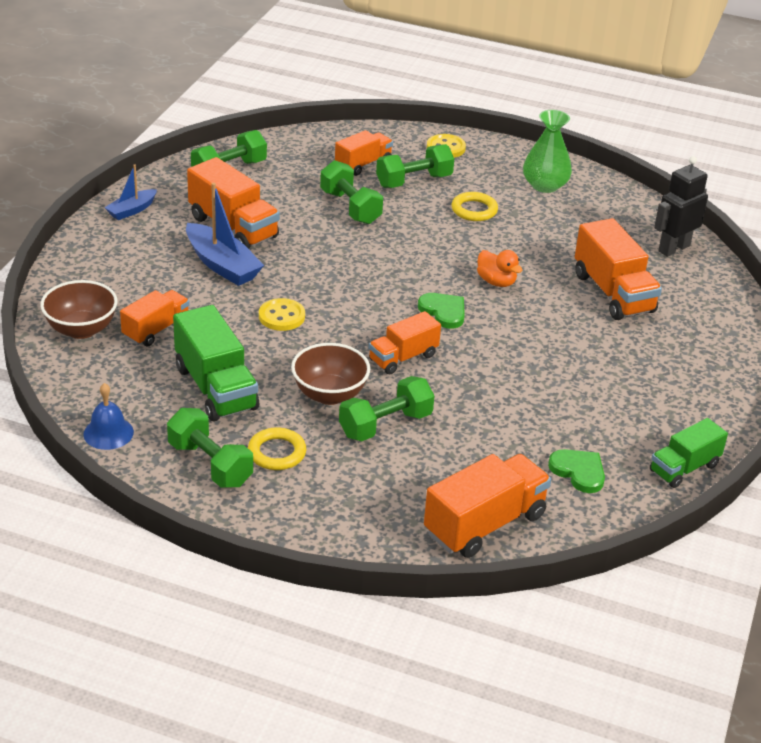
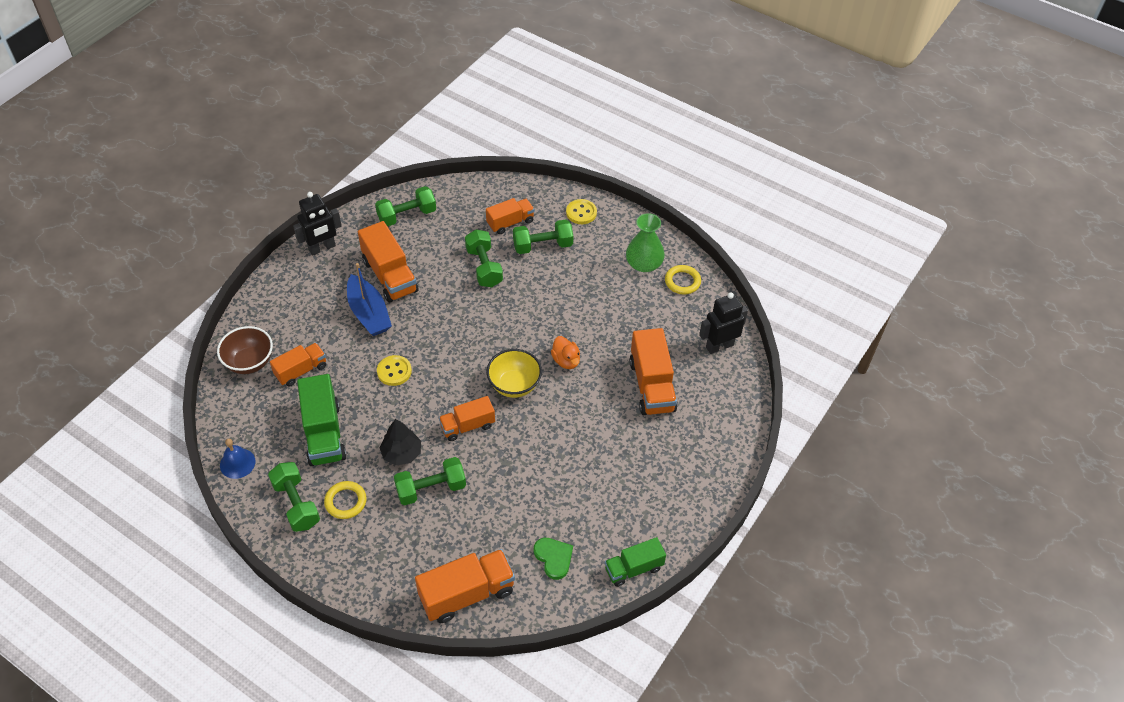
camera: 15 degrees right, 15 degrees up
(132, 210) = (322, 248): blue boat -> black robot
(329, 394) = (402, 453): brown bowl -> black tree
(443, 312) = (514, 385): green heart -> yellow bowl
(474, 210) = (578, 283): yellow ring -> yellow ring (682, 281)

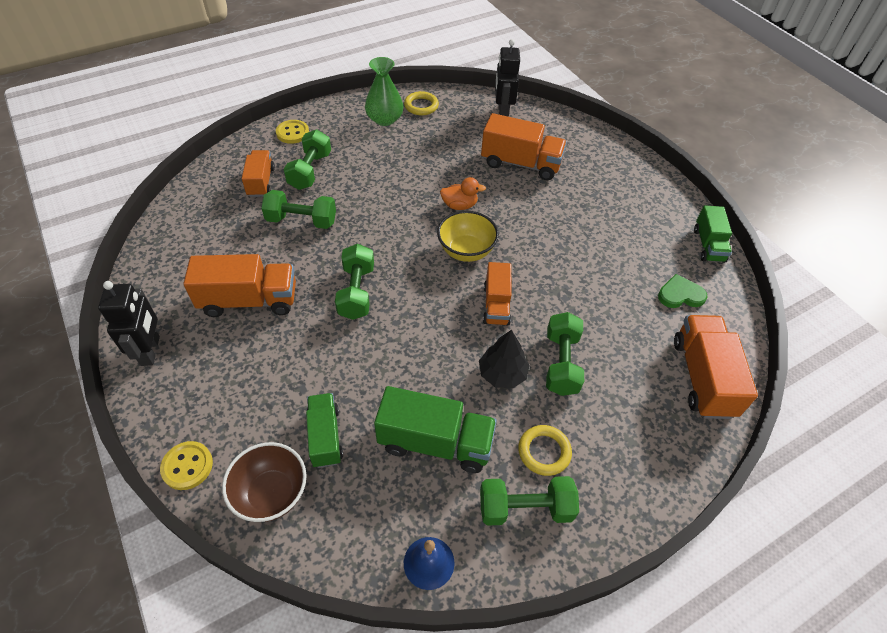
camera: 65 degrees left, 0 degrees up
(301, 371) = (325, 436): orange truck -> green truck
(369, 313) = (288, 338): blue boat -> none
(394, 371) = (387, 342): yellow button -> yellow button (187, 466)
(407, 215) = (175, 256): green dumbbell -> green dumbbell (356, 292)

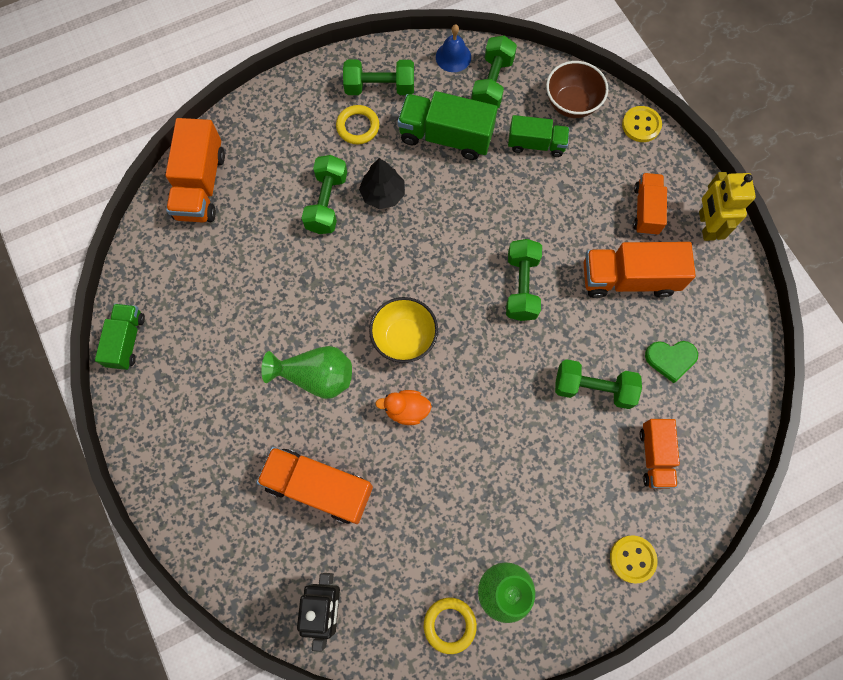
camera: 175 degrees left, 20 degrees up
(151, 351) = (706, 225): black robot -> yellow robot
(310, 171) = (596, 476): green dumbbell -> green dumbbell (492, 83)
(325, 436) = (536, 144): green truck -> green truck turned 75 degrees counterclockwise
(496, 304) = (379, 267): orange truck -> orange truck (646, 210)
(538, 224) = (316, 376): none -> green vase
(680, 295) = (185, 275): green heart -> green heart (670, 359)

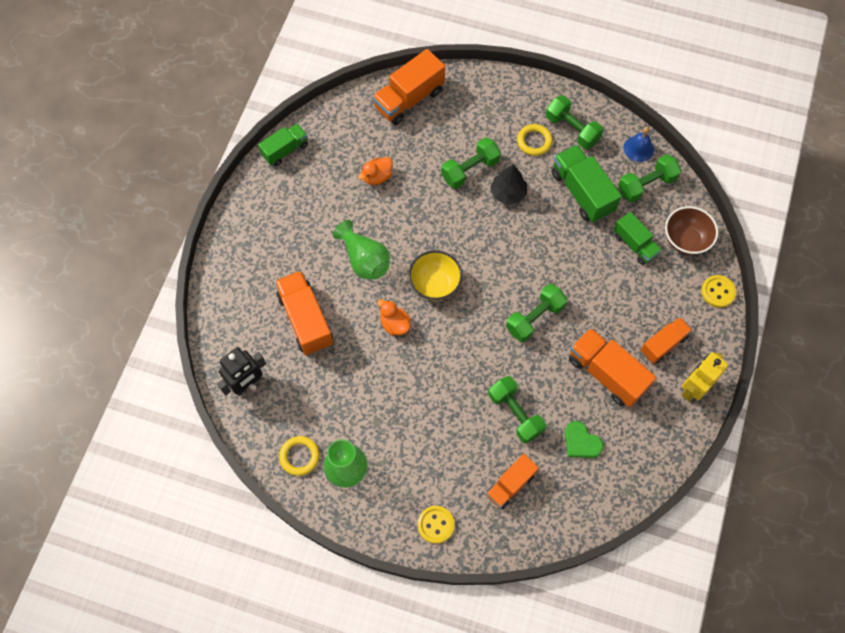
camera: 45 degrees right, 5 degrees down
(246, 286) = (377, 177): none -> orange duck

